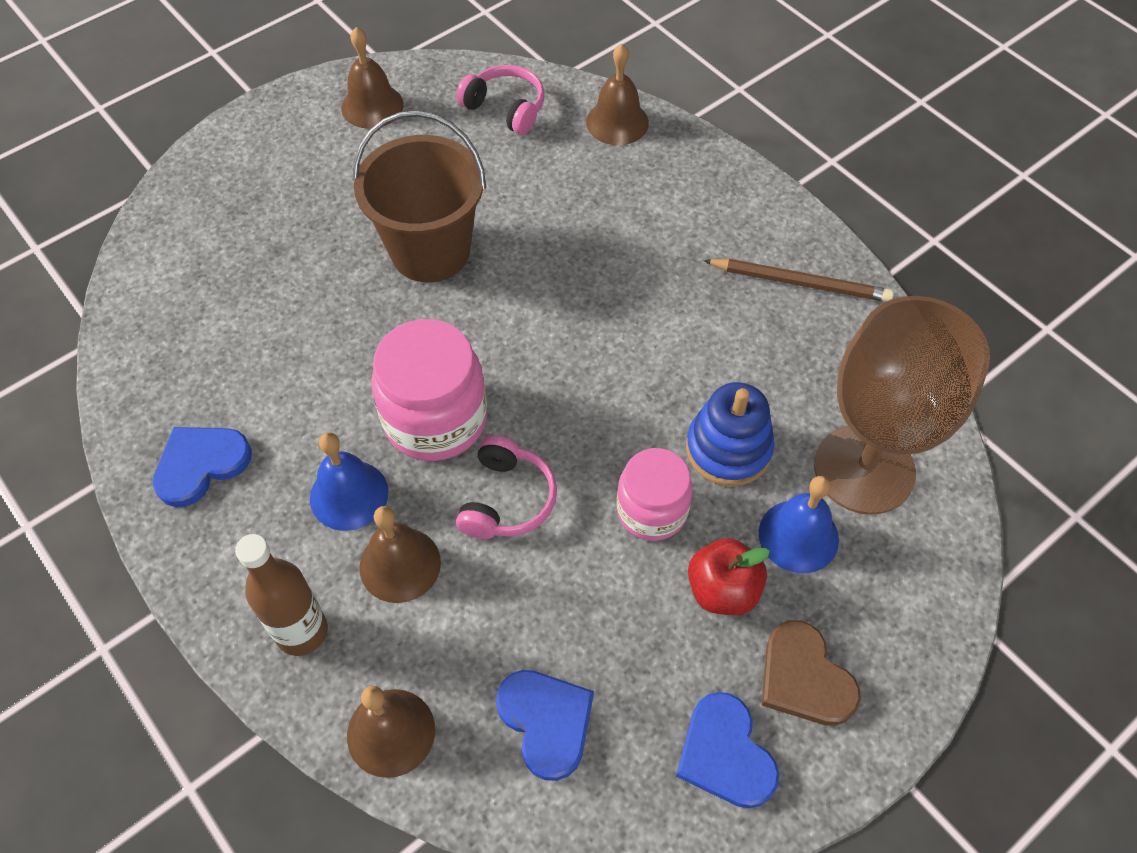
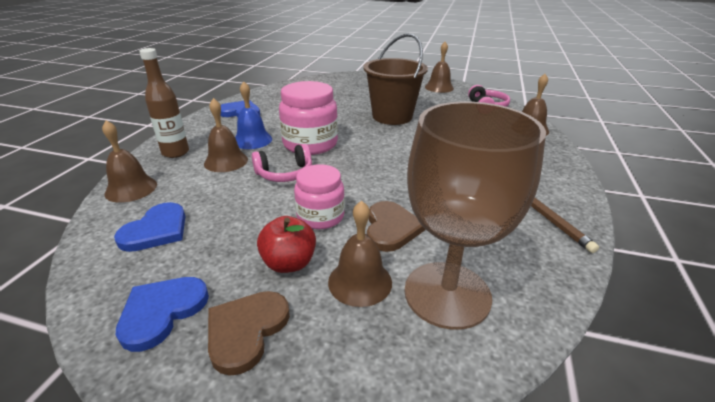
camera: 55 degrees right, 25 degrees down
(728, 449) = (391, 228): blue stacking toy -> brown heart
(798, 536) = (360, 282): blue bell -> brown bell

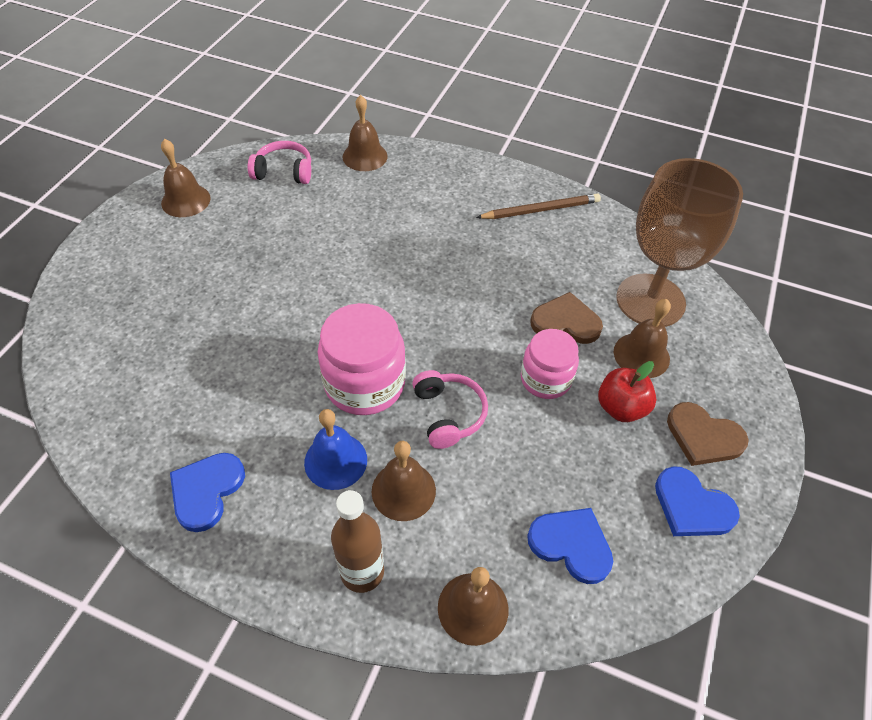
camera: 85 degrees left, 20 degrees up
(392, 116) = (289, 277): brown bucket -> none

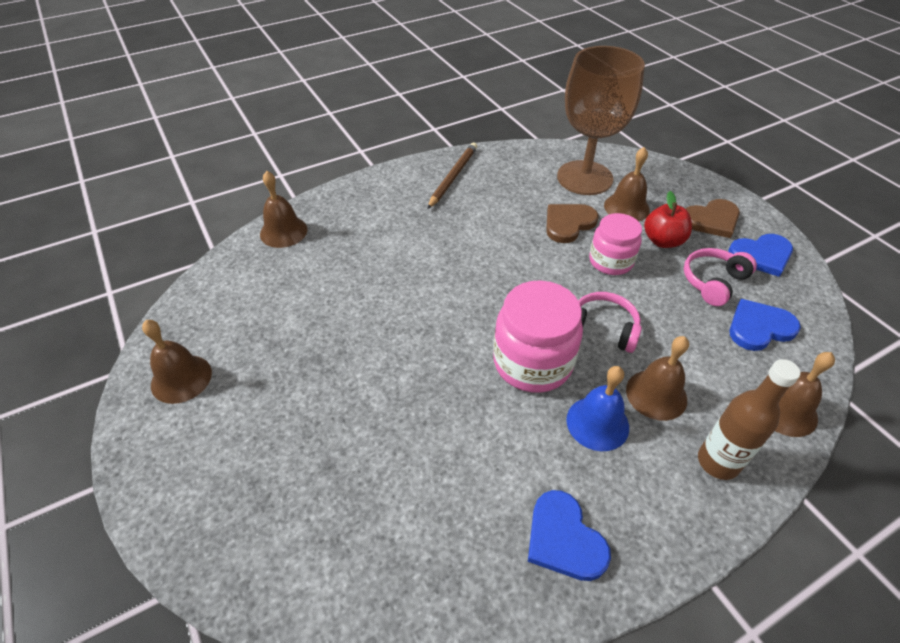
camera: 50 degrees left, 5 degrees down
(284, 172) = (235, 289): pink headphones -> pink headphones (713, 282)

